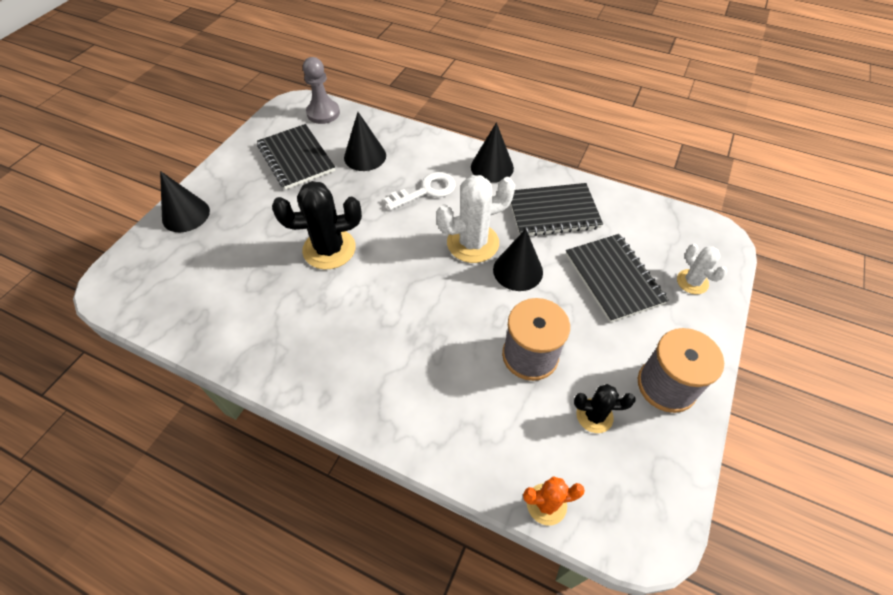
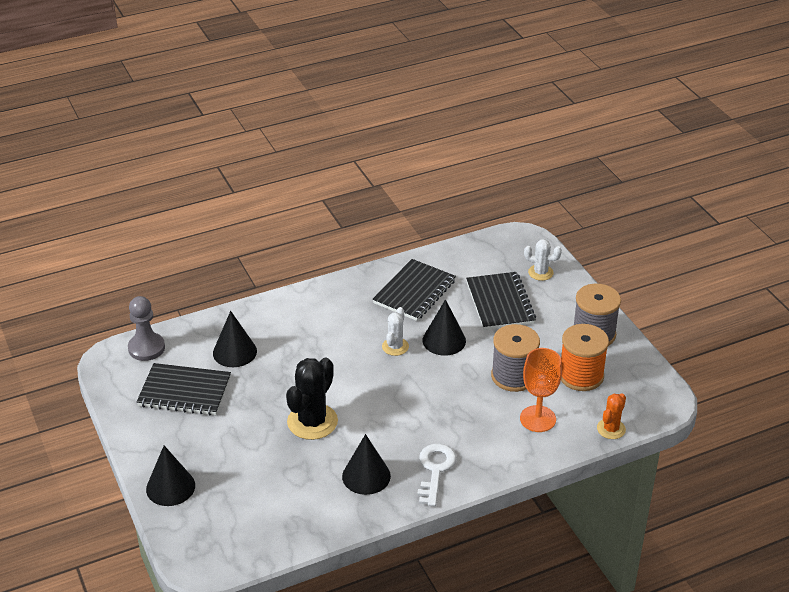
camera: 50 degrees left, 15 degrees down
(426, 191) = (316, 340): white key -> white key (435, 470)
(473, 243) = (395, 347): white cactus -> white cactus, size x0.56
(492, 167) = (335, 293): black cone -> black cone (366, 476)
(492, 418) = (537, 419): none -> orange goblet
(594, 416) = (581, 375): black cactus -> orange spool
(613, 278) = (500, 303): black notebook -> black notebook turned 60 degrees clockwise

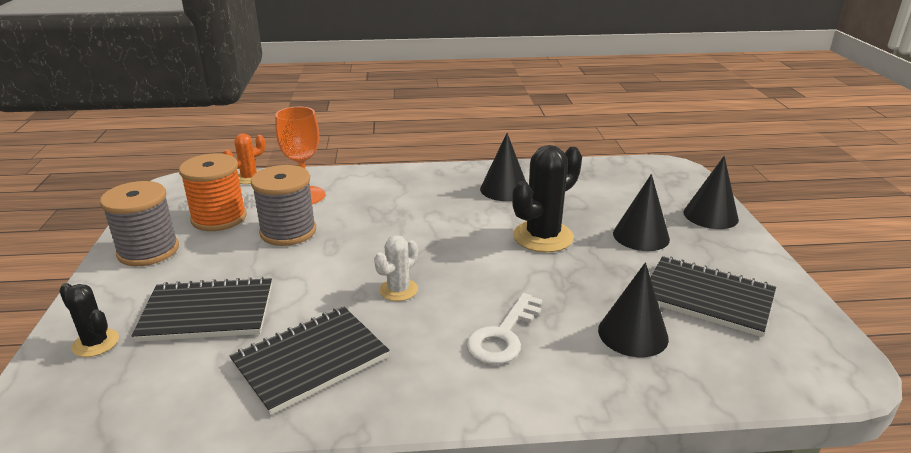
camera: 160 degrees left, 10 degrees down
(146, 348) = (784, 373): grey pawn -> none
(435, 470) = (436, 182): white key -> white key (503, 336)
(444, 340) = (330, 283): black cone -> black cone (641, 236)
(500, 303) = (207, 313): black notebook -> black notebook turned 75 degrees clockwise
(540, 272) = (96, 343): white cactus -> black cactus

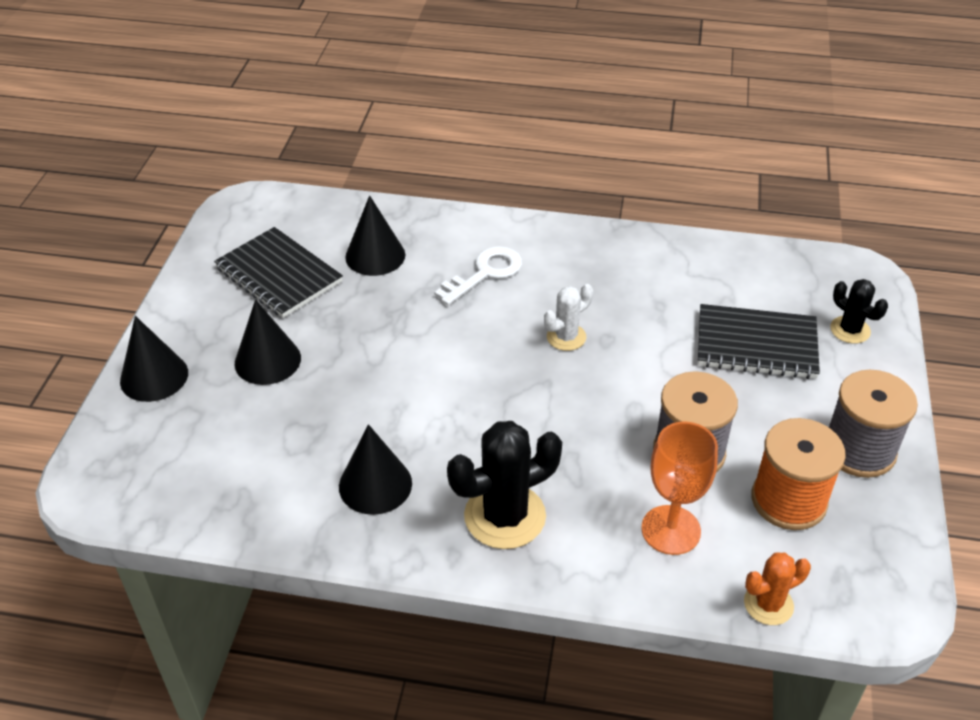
camera: 165 degrees left, 15 degrees up
(310, 360) = (653, 280): black notebook -> none
(543, 237) = (379, 381): black cactus -> black cactus (505, 516)

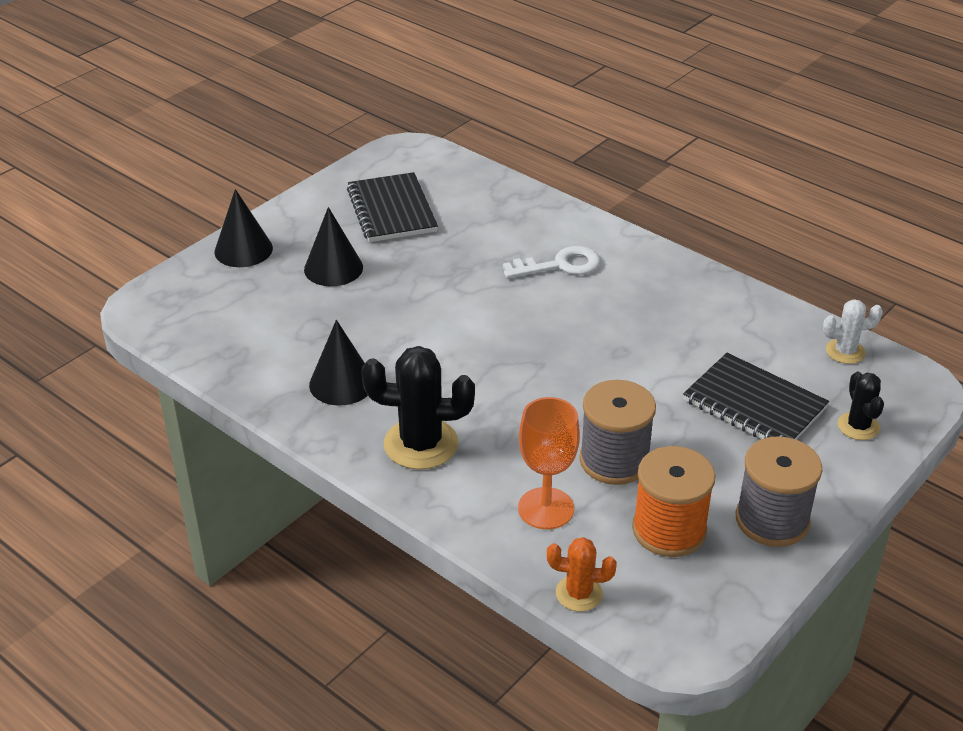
camera: 30 degrees right, 5 degrees down
(375, 256) = (480, 221): black cone -> none
(566, 337) = (586, 337): white cactus -> white cactus (845, 351)

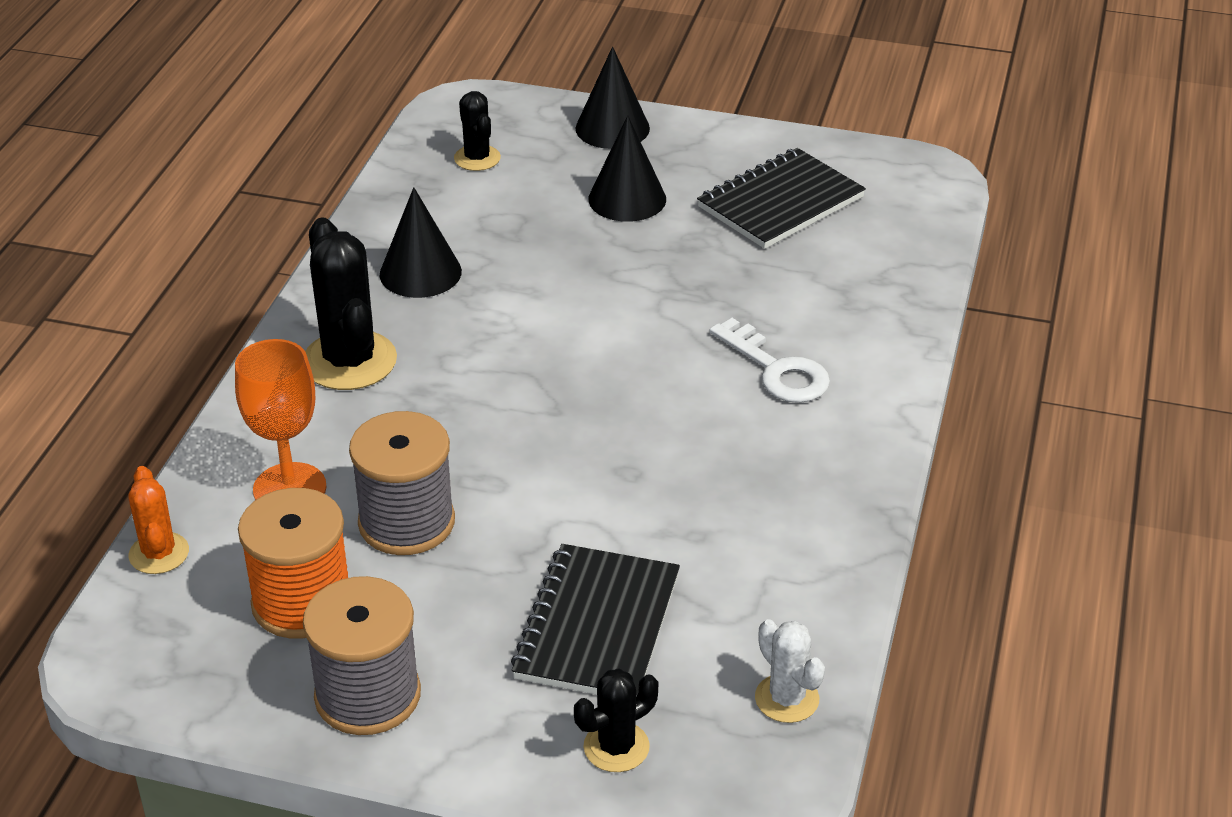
camera: 65 degrees right, 0 degrees up
(222, 319) = (477, 158): none -> black cactus

